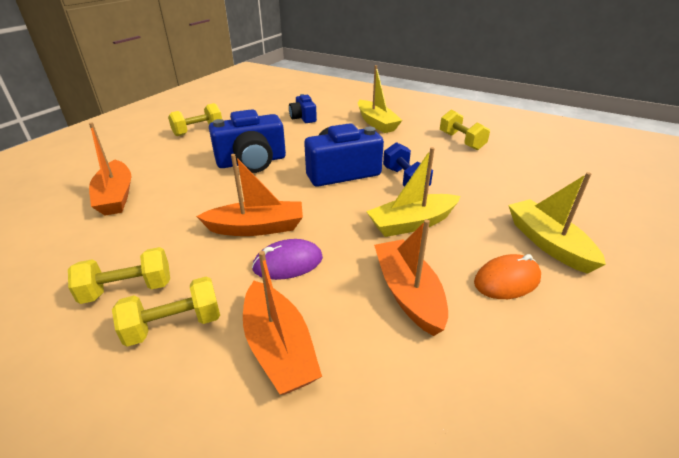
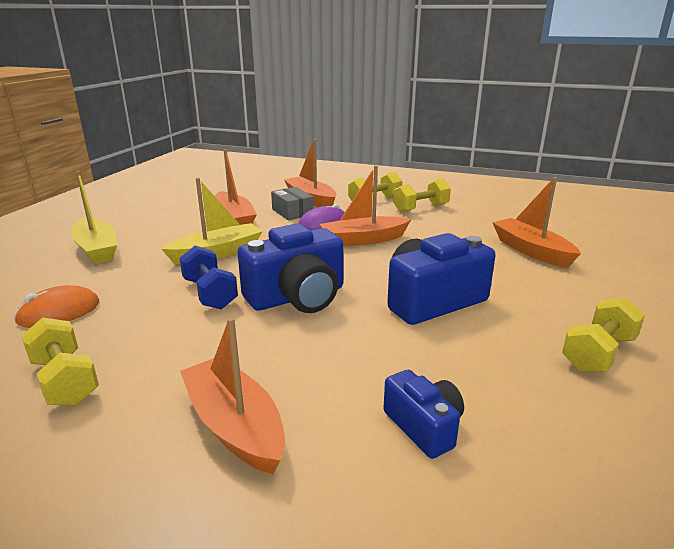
camera: 170 degrees right, 10 degrees down
(321, 303) = (292, 212): none -> grey box
(376, 123) = (235, 426): yellow boat -> orange boat
(507, 280) = (158, 228): orange mouse -> orange mouse (59, 312)

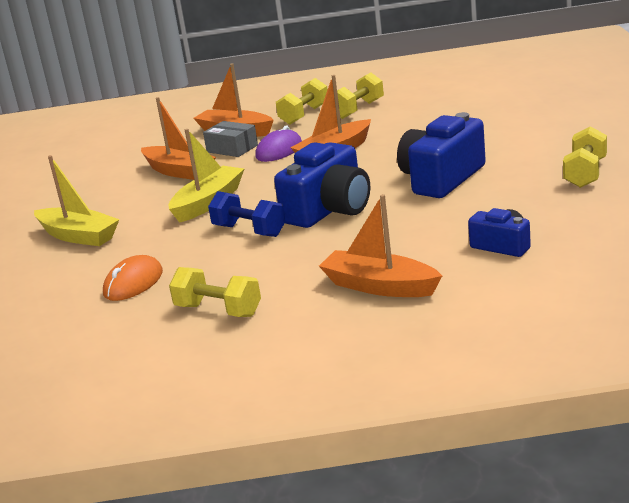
camera: 20 degrees left, 0 degrees up
(531, 251) = (490, 118): orange boat -> none

